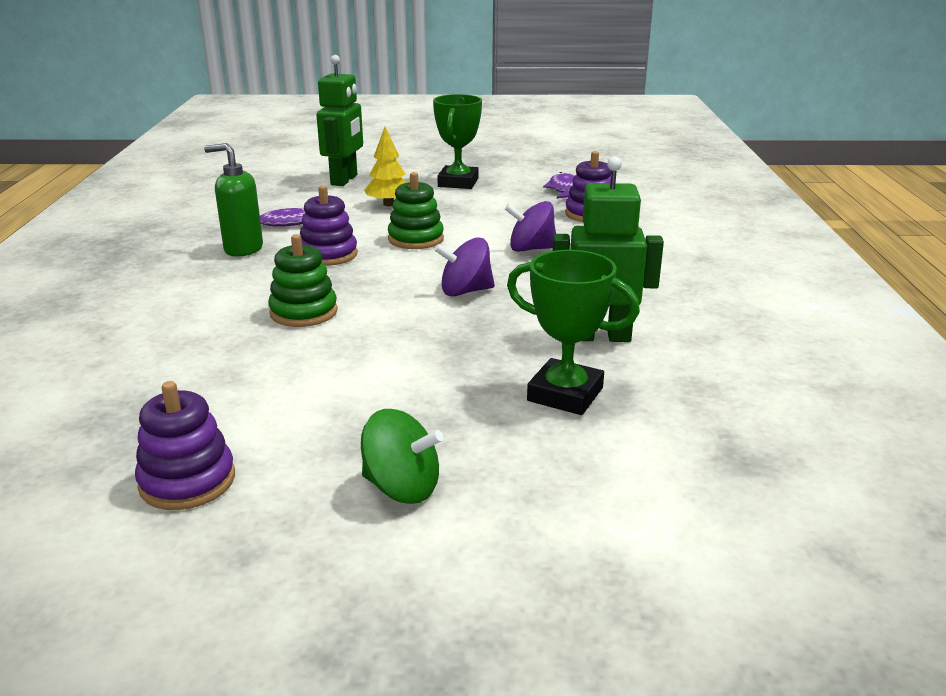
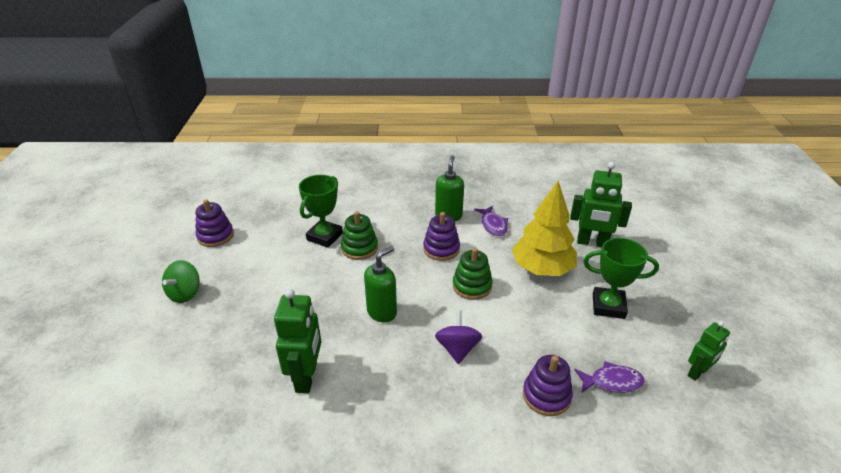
camera: 90 degrees right, 10 degrees up
(388, 204) = (542, 269): yellow tree -> yellow tree, size x1.78
(465, 291) = (382, 312): purple spinning top -> green soap dispenser
(546, 163) = (697, 372): none -> green robot
(565, 394) = (241, 353): green trophy -> green trophy (324, 236)

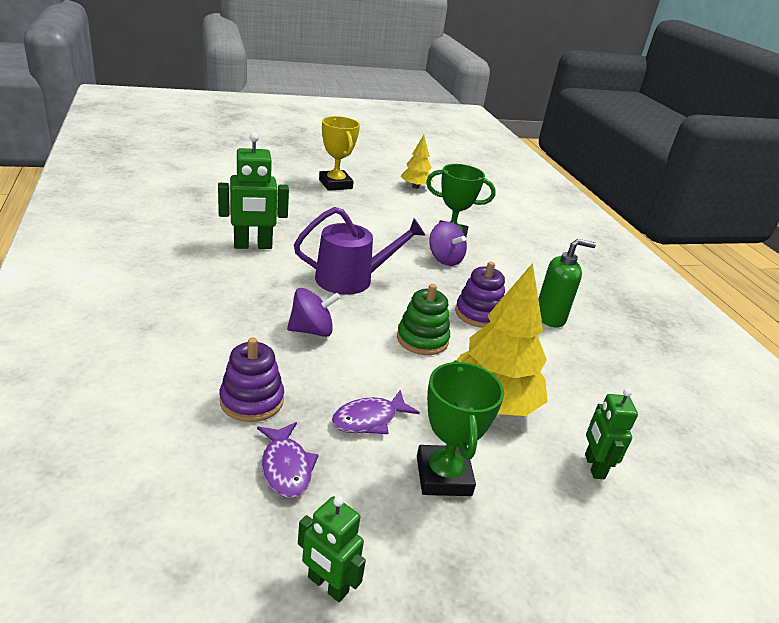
camera: 70 degrees right, 5 degrees down
(185, 293) = (335, 184): green spinning top -> yellow trophy
(215, 236) = (415, 187): purple stacking toy -> yellow tree
(359, 248) = (444, 259): green stacking toy -> purple spinning top
(382, 312) = (351, 279): green soap dispenser -> purple watering can
(493, 225) = (559, 356): purple fish -> purple fish (369, 419)
(592, 243) = (594, 466): green robot -> green robot, size x0.62

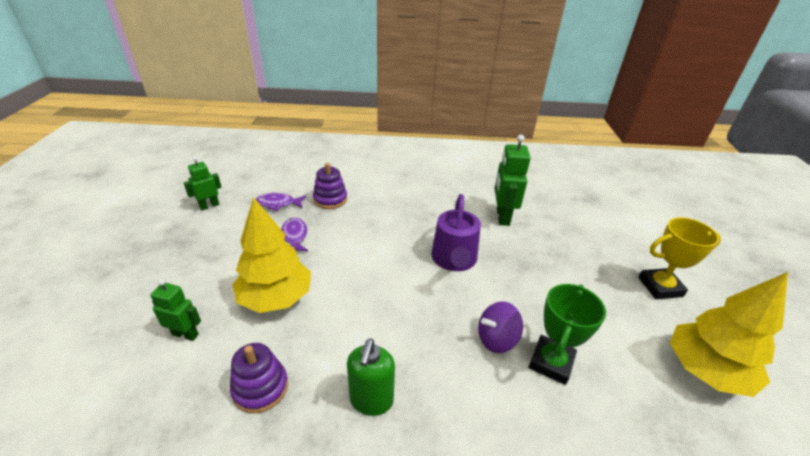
camera: 110 degrees right, 5 degrees up
(311, 330) = (387, 228): purple spinning top -> none
(415, 187) = (705, 371): yellow tree -> yellow tree, size x1.78
(422, 339) = (362, 281): green stacking toy -> none
(443, 476) = (235, 255): green trophy -> none
(478, 314) = (390, 333): purple stacking toy -> purple stacking toy (260, 388)

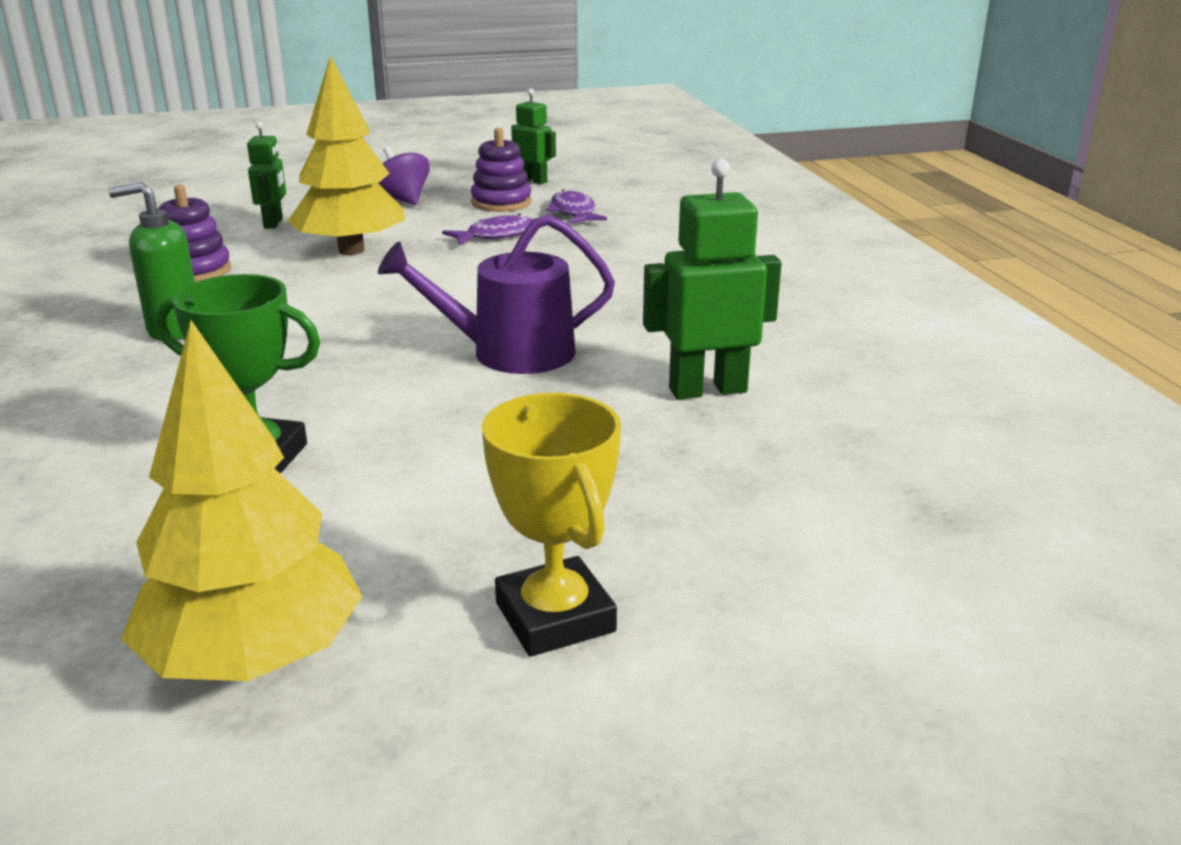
camera: 75 degrees right, 10 degrees down
(330, 199) = (620, 239): purple stacking toy -> purple stacking toy (501, 202)
(496, 339) = (305, 405): purple spinning top -> purple spinning top (402, 200)

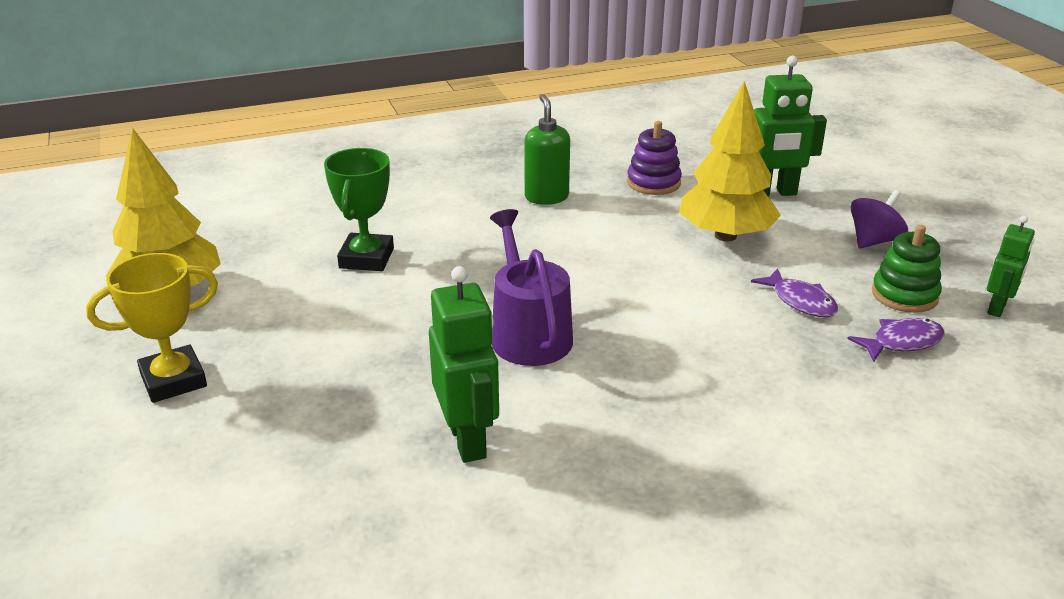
camera: 85 degrees right, 5 degrees up
(274, 223) = (773, 193): green robot -> green robot, size x1.63
(501, 202) = (904, 295): purple stacking toy -> green stacking toy

